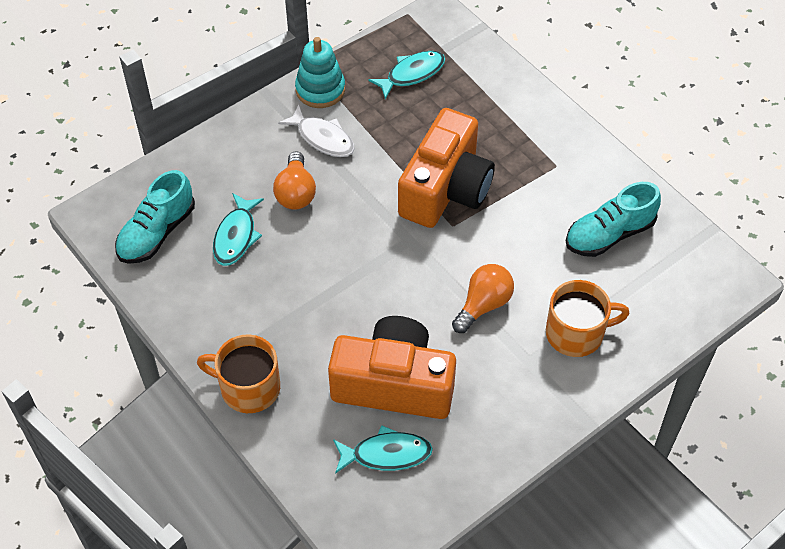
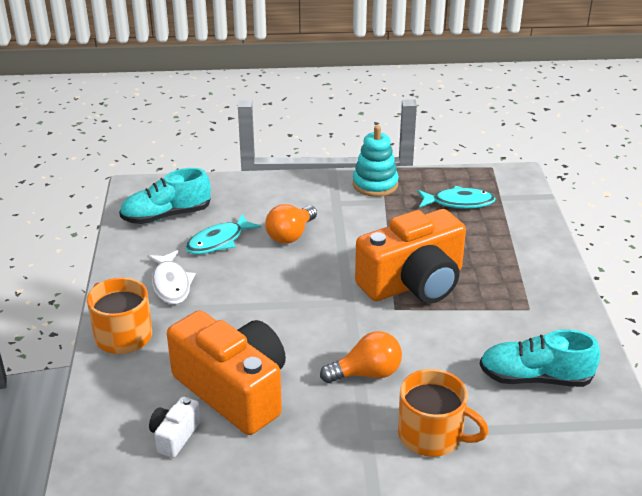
camera: 35 degrees right, 20 degrees down
(322, 138) = (346, 212): white fish -> white fish (171, 284)
(386, 454) = (175, 436): turquoise fish -> white camera

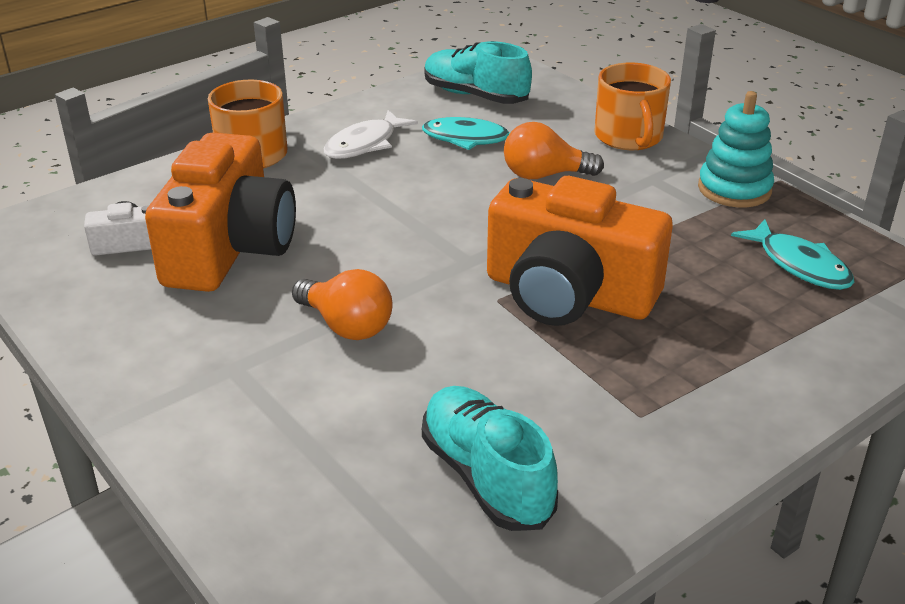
camera: 55 degrees right, 0 degrees up
(432, 435) = (277, 421): orange mug -> orange mug (629, 137)

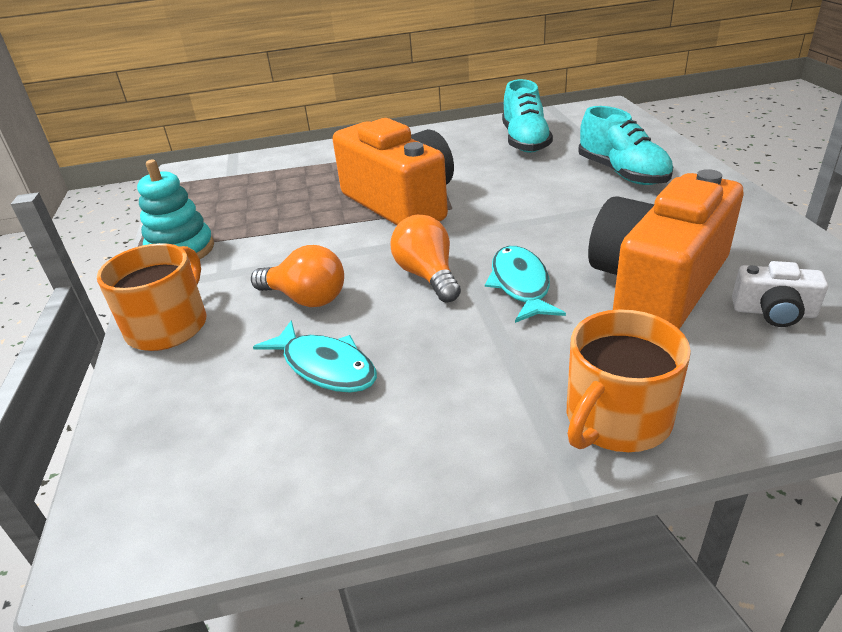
camera: 150 degrees left, 0 degrees up
(346, 325) = (569, 209): orange light bulb -> orange light bulb (427, 276)
(364, 144) = (457, 395): white fish -> none
(475, 96) = (236, 457): turquoise shoe -> turquoise shoe (622, 173)
(799, 265) = (238, 195): turquoise fish -> turquoise fish (521, 285)

